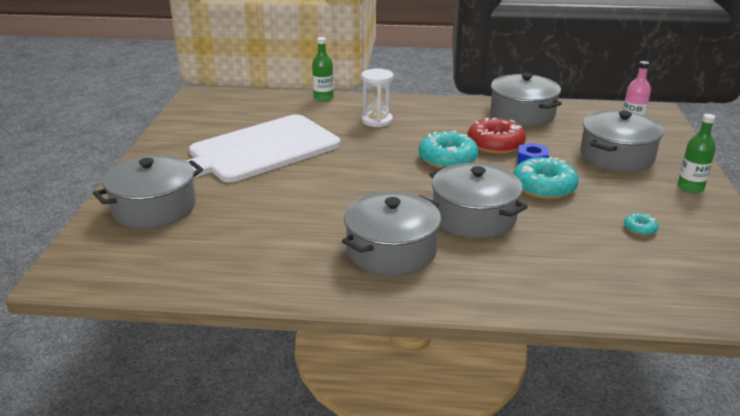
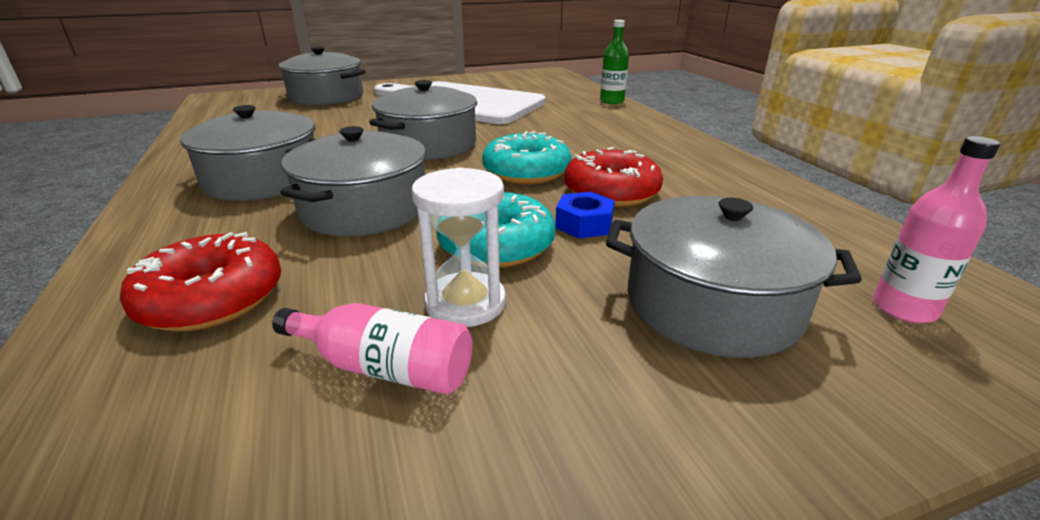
camera: 65 degrees right, 0 degrees up
(377, 121) = (589, 127): white hourglass -> white hourglass (465, 303)
(522, 114) = (756, 195): grey pot -> grey pot (429, 145)
(567, 269) = (212, 298): none -> red donut
(640, 229) = (384, 367): turquoise donut -> pink bottle
(690, 188) = (663, 442): green bottle -> none

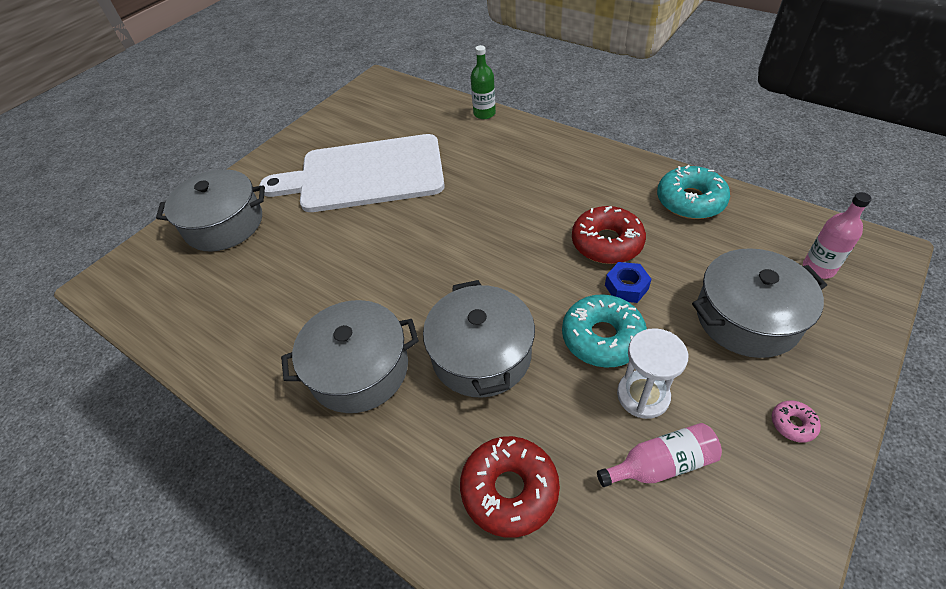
camera: 30 degrees left, 20 degrees up
(429, 145) = (422, 252): grey pot -> none
(526, 172) = (532, 249): turquoise donut -> turquoise donut (690, 201)
(635, 436) = (793, 424): none -> pink donut

